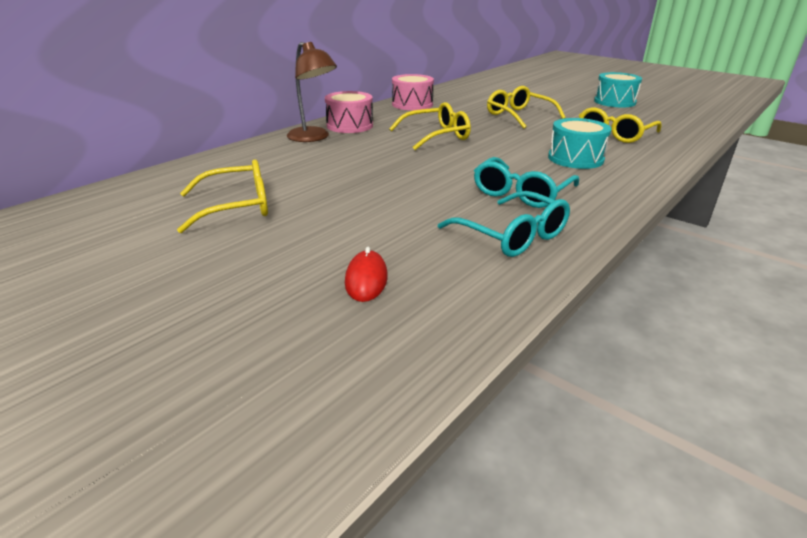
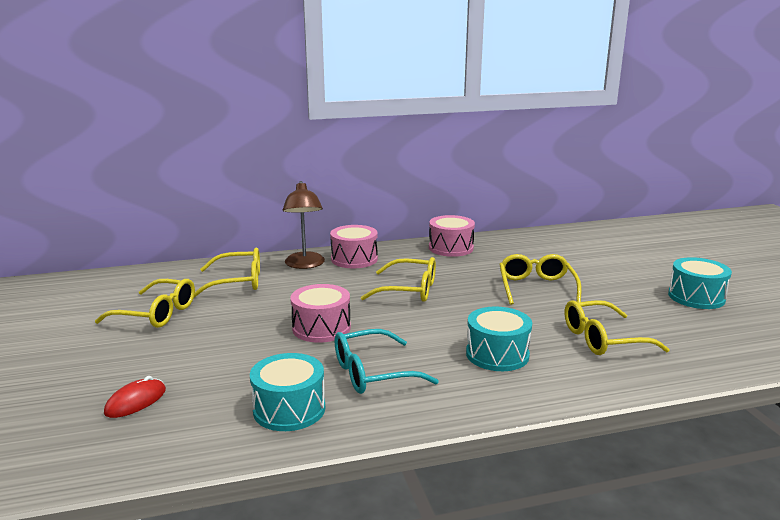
camera: 35 degrees right, 10 degrees down
(273, 163) = (238, 282): none -> yellow glasses
(420, 176) = (321, 328): none -> pink drum
(512, 236) = (289, 409): turquoise glasses -> turquoise drum

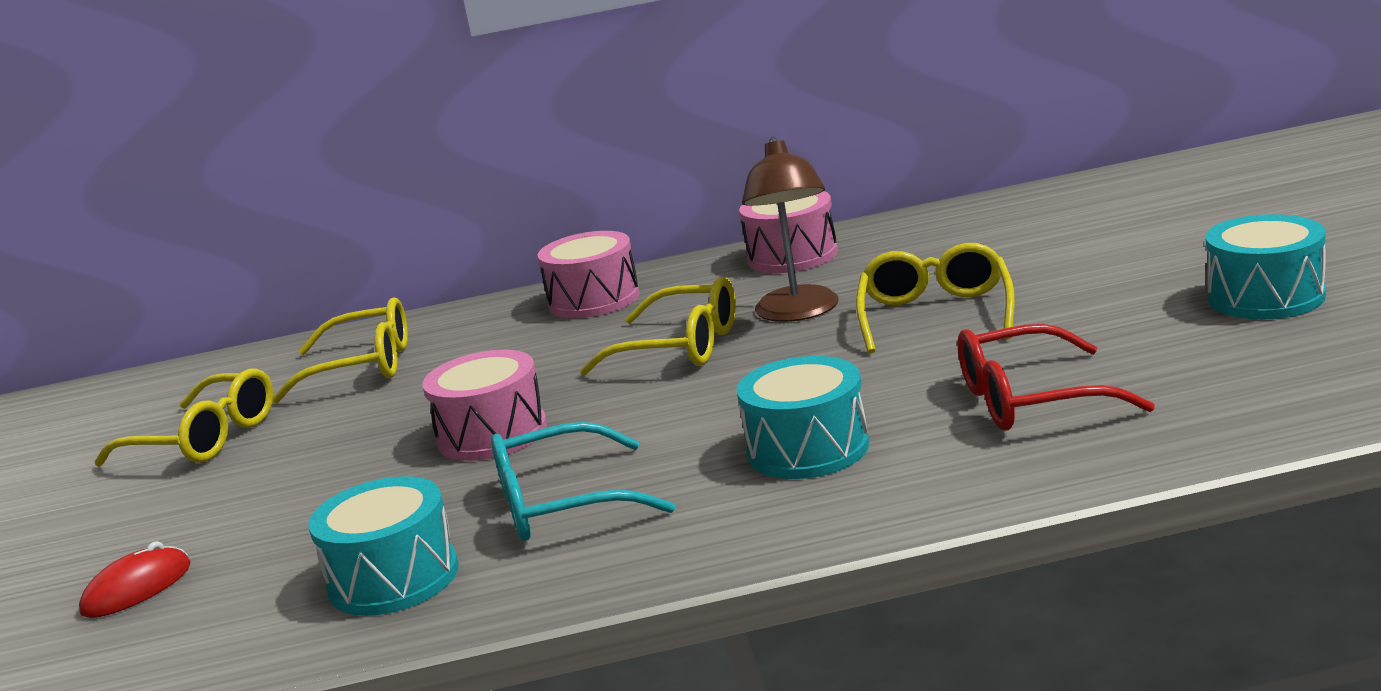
camera: 10 degrees right, 0 degrees up
(305, 265) = (496, 321): brown lamp -> brown lamp (799, 313)
(603, 339) = (1030, 400): yellow glasses -> red glasses

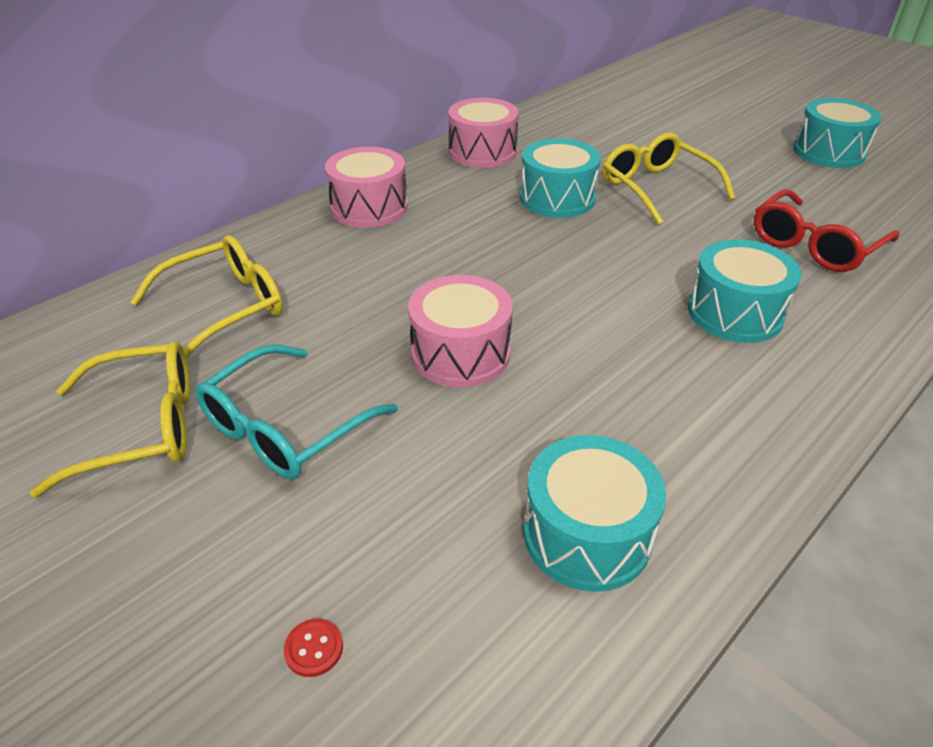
camera: 40 degrees left, 20 degrees up
(137, 589) = (314, 648): red mouse -> red button
(561, 504) = (624, 409): turquoise glasses -> turquoise glasses (285, 428)
(680, 347) = (507, 241): yellow glasses -> none
(799, 313) = (557, 198): brown lamp -> turquoise drum

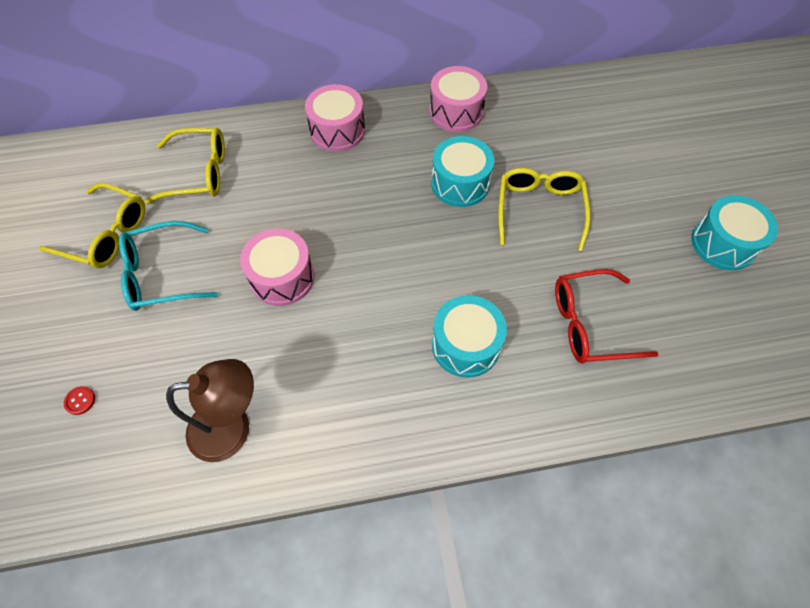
camera: 35 degrees right, 20 degrees up
(587, 534) = (232, 427): turquoise drum -> brown lamp

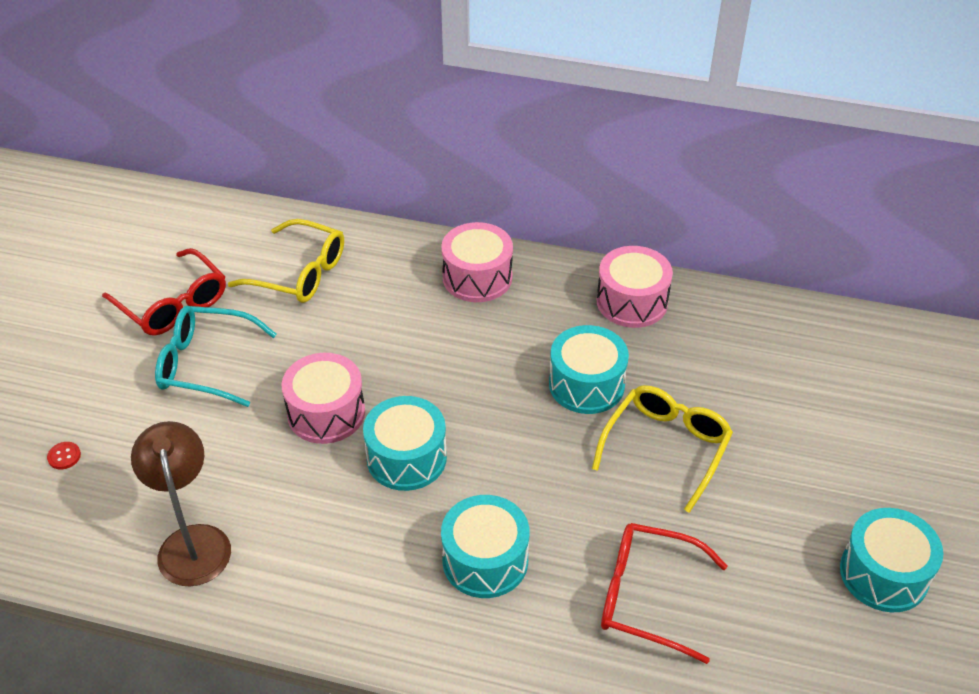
camera: 25 degrees right, 15 degrees down
(106, 235) = (173, 304): yellow glasses -> red glasses
(232, 427) = (192, 542): brown lamp -> brown lamp turned 120 degrees counterclockwise
(363, 289) = (406, 458): none -> turquoise drum

